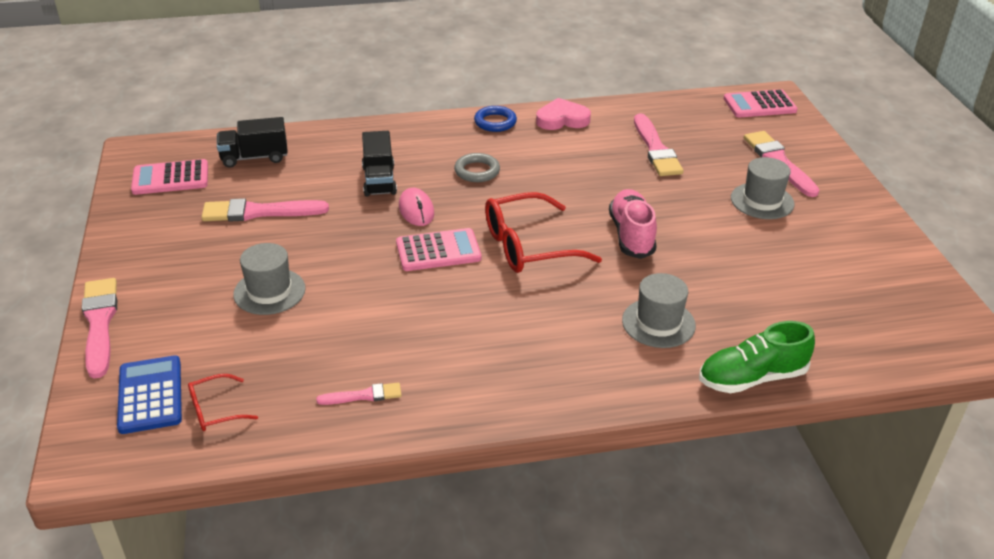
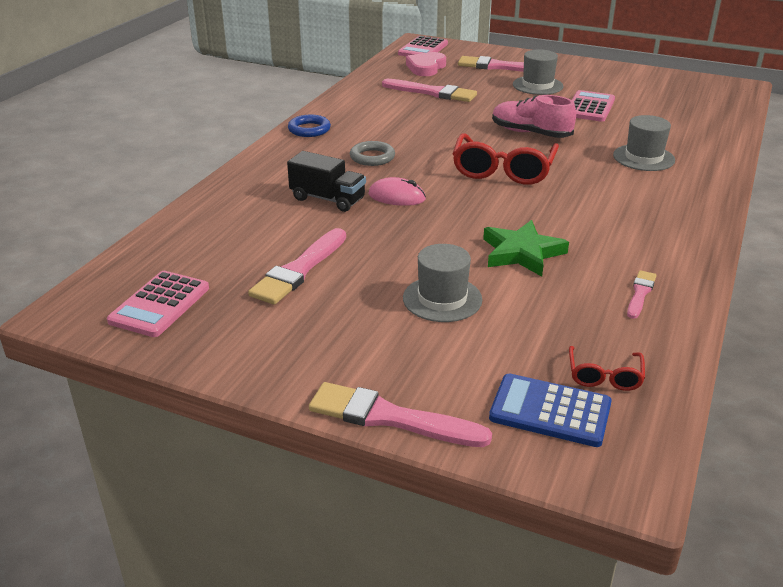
camera: 55 degrees left, 5 degrees down
(254, 157) = (194, 247): black truck -> none
(378, 307) = (522, 253): none -> green star
(438, 251) = (468, 205): pink calculator -> pink calculator (590, 107)
(562, 119) = (344, 107): pink heart -> pink heart (426, 68)
(752, 378) = (726, 150): green shoe -> none

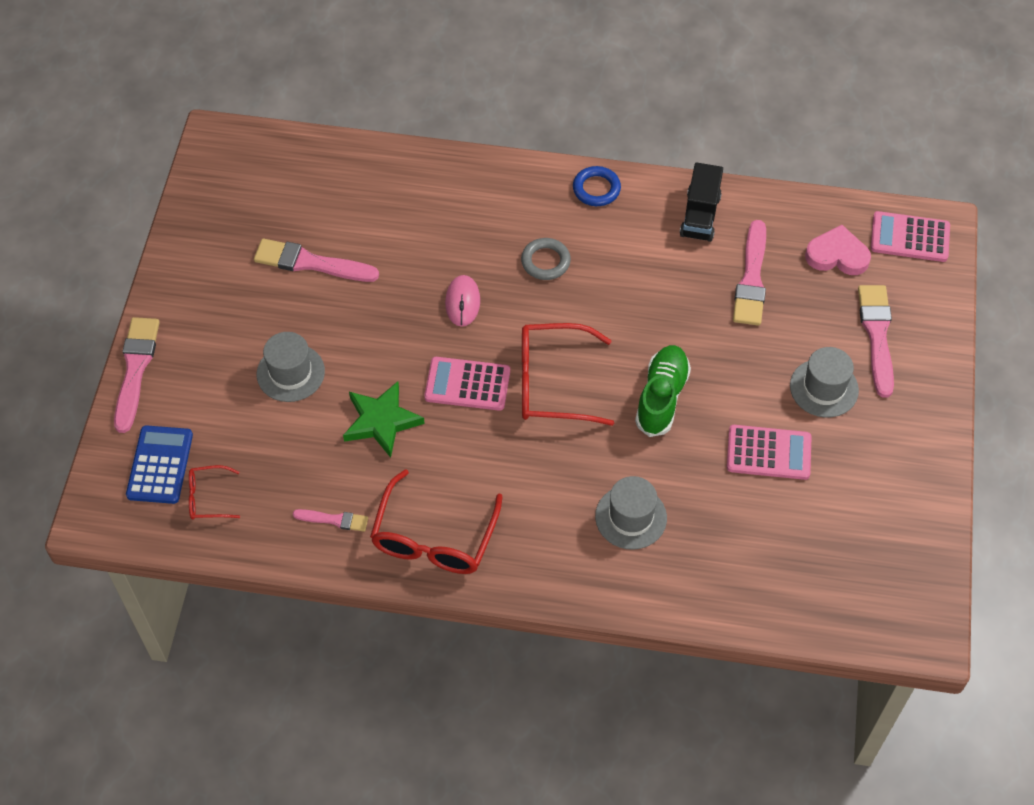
camera: 75 degrees right, 25 degrees up
(160, 305) = (239, 190): pink calculator -> pink calculator (467, 384)
(327, 199) = (441, 248): black truck -> black truck (700, 216)
(530, 133) = (661, 397): pink shoe -> green shoe
(663, 242) = (434, 538): none -> red glasses

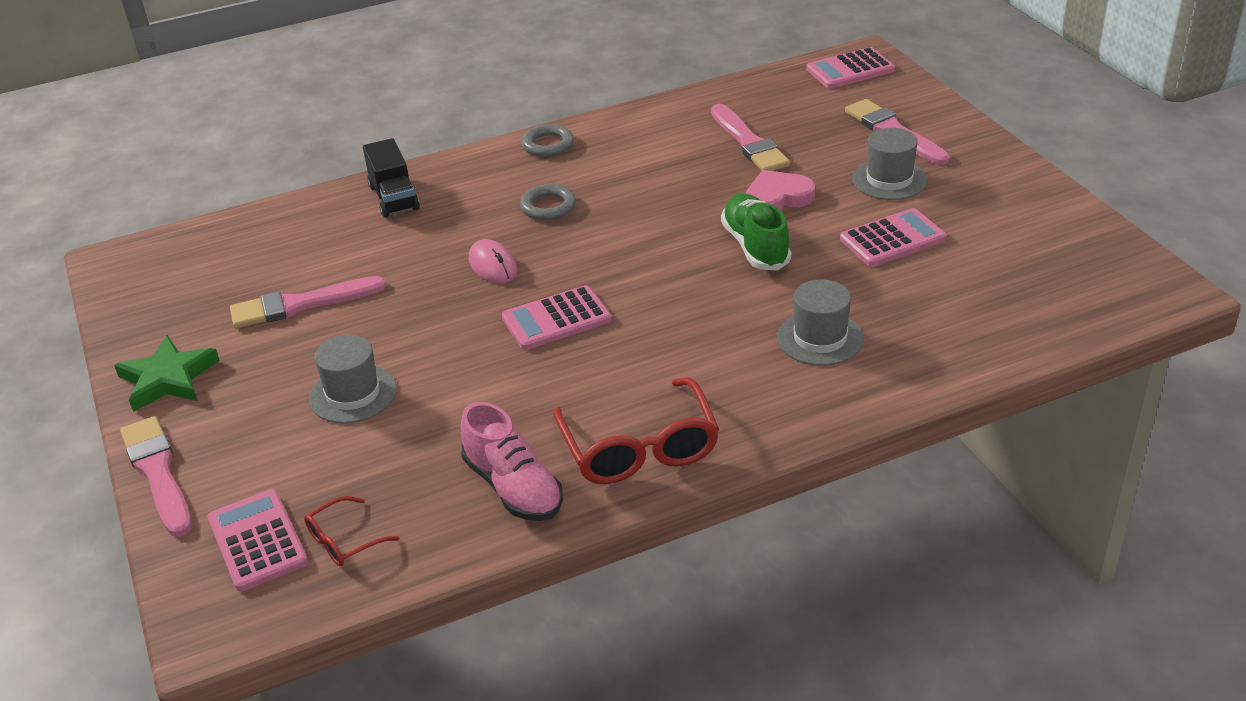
camera: 30 degrees left, 20 degrees down
(160, 465) = (257, 541): blue calculator -> pink calculator
(334, 520) = (513, 487): pink brush -> pink shoe
(381, 421) = (492, 385): green star -> green star (168, 379)
(552, 383) = (641, 282): red glasses -> none
(596, 189) = (548, 145): blue ring -> grey ring
(700, 216) = (660, 125): black truck -> black truck (394, 198)
(837, 255) = (804, 101): pink heart -> pink heart (777, 198)

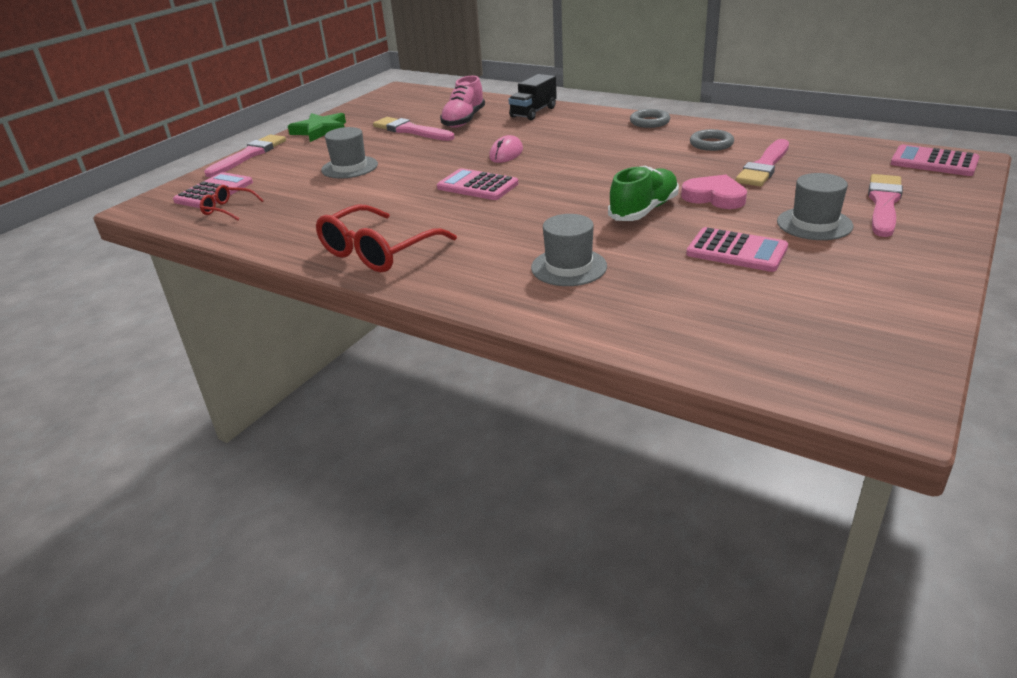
camera: 55 degrees right, 5 degrees down
(513, 487) = (307, 231): pink shoe -> pink shoe (463, 120)
(548, 207) = (586, 144): grey ring -> grey ring (711, 144)

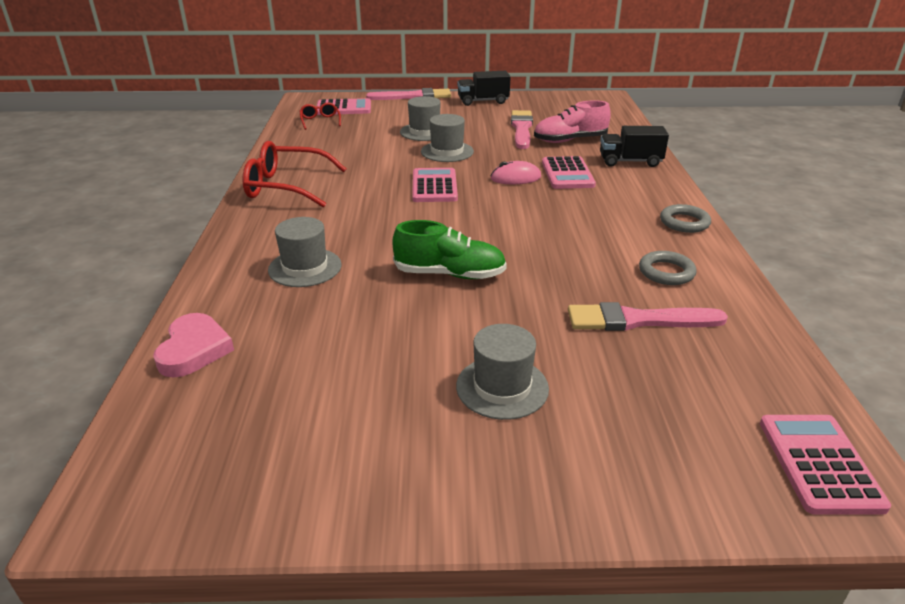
camera: 55 degrees right, 0 degrees up
(320, 131) = (483, 101): green star -> black truck
(411, 167) = (447, 152): none -> grey hat
(714, 197) = (518, 306): pink heart -> pink heart (194, 350)
(736, 251) = (394, 348): pink calculator -> pink calculator (567, 174)
(884, 204) = (612, 434): pink brush -> none

